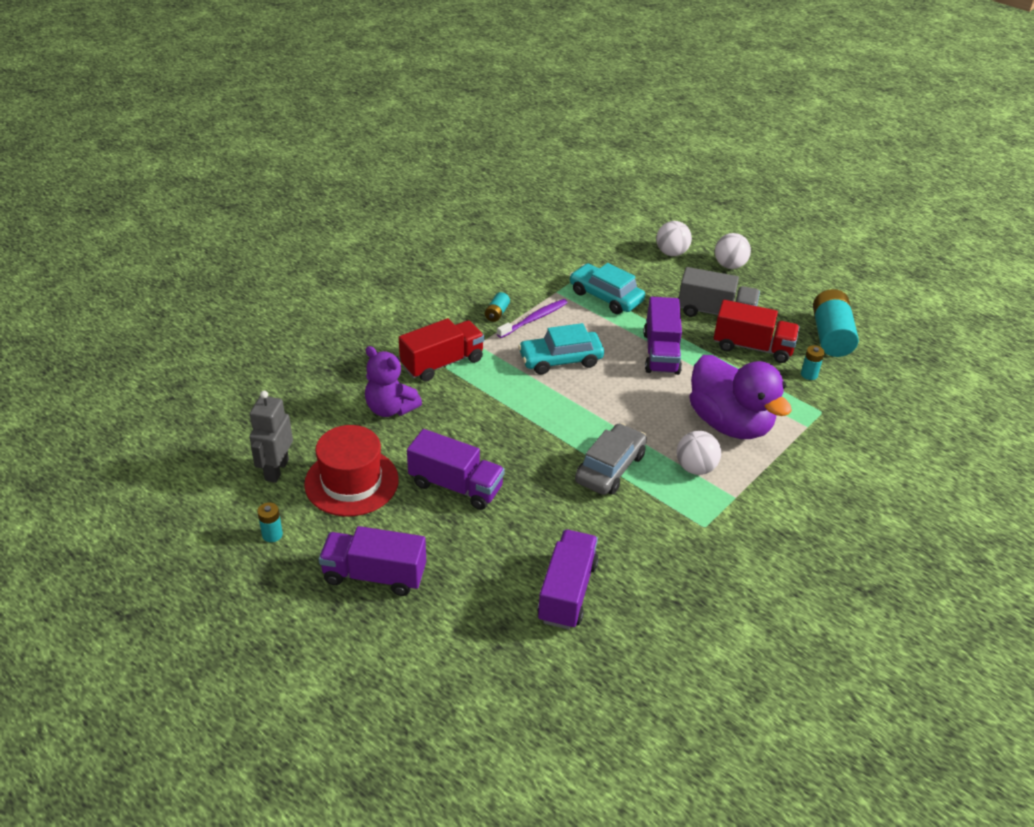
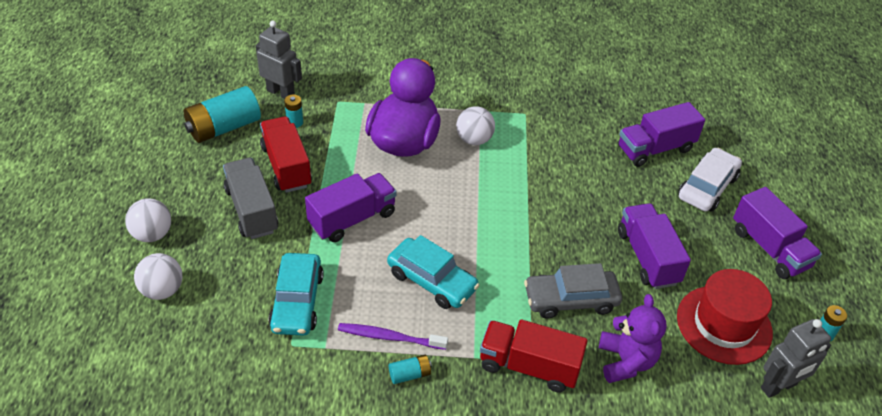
camera: 130 degrees left, 5 degrees up
(481, 591) = (707, 187): none -> white car
(610, 468) = (526, 182): grey car -> grey car (570, 300)
(860, 384) = (281, 93): none -> grey robot

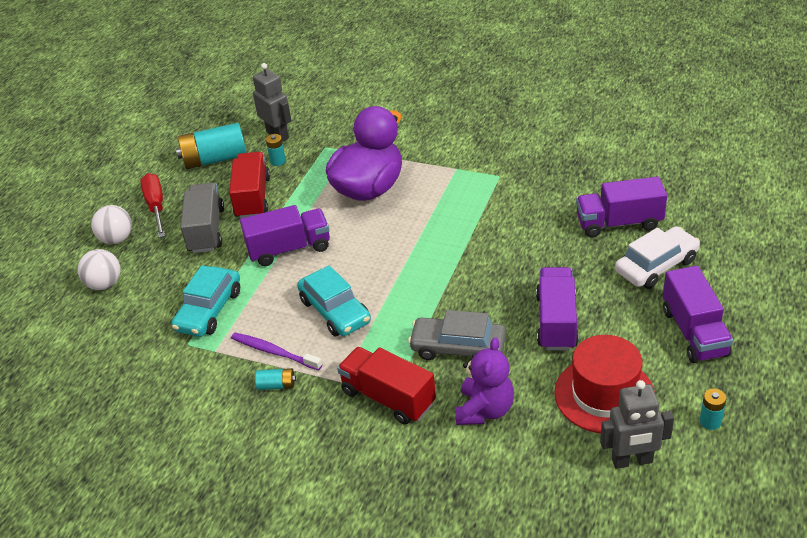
camera: 25 degrees right, 5 degrees down
(181, 190) = (156, 206): none -> red screwdriver
(474, 140) = (436, 194): white ball -> none

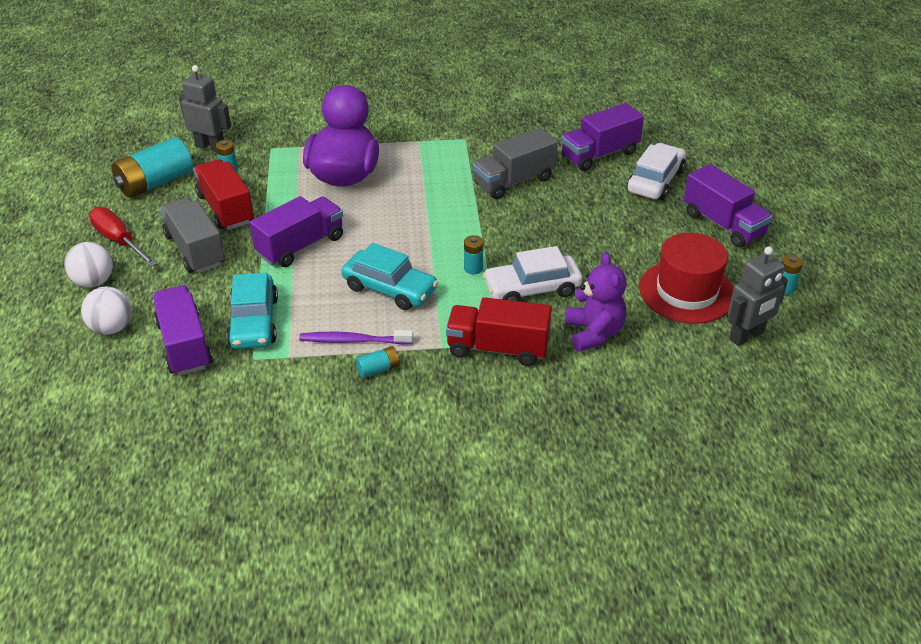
camera: 30 degrees left, 0 degrees up
(419, 312) = (473, 268): none -> turquoise battery
(458, 347) = (532, 289): grey car -> white car
(515, 232) = (514, 181): none -> grey truck
(556, 322) = (604, 245): purple truck -> purple truck (184, 345)

